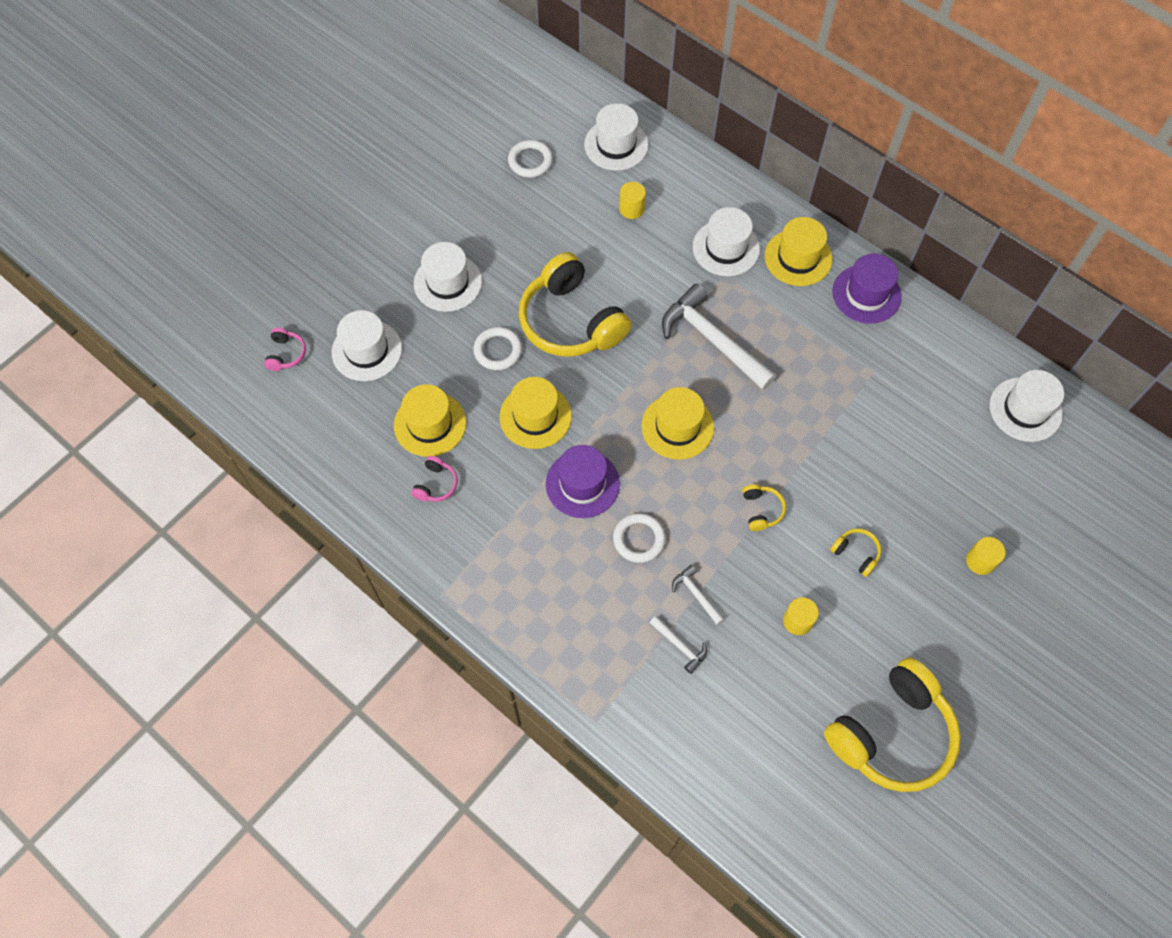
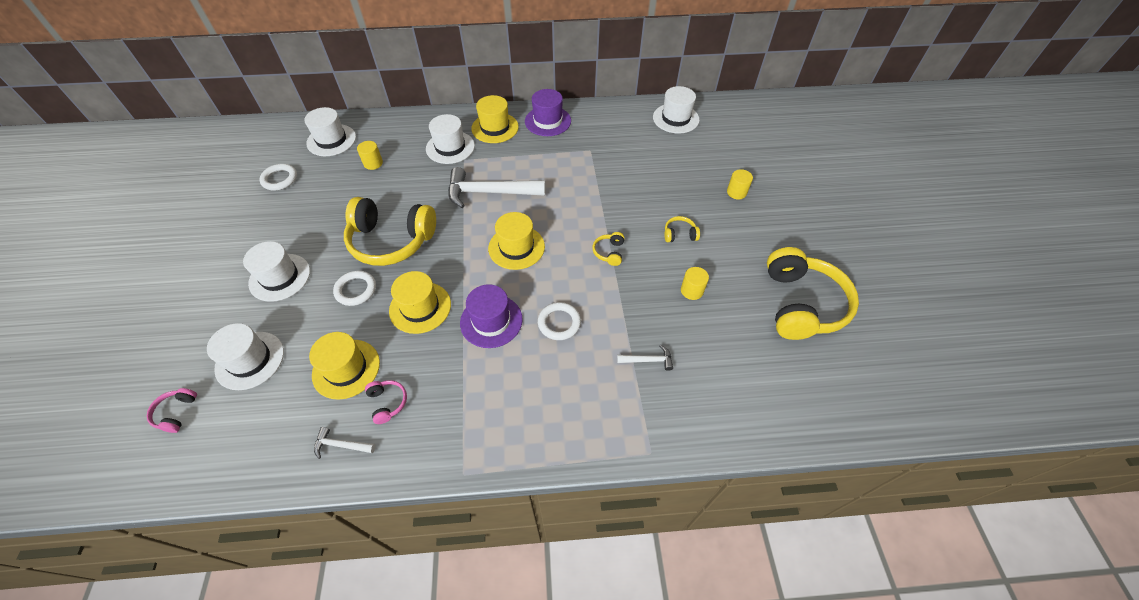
camera: 45 degrees left, 10 degrees down
(286, 354) = (176, 413): pink headphones -> pink headphones turned 135 degrees counterclockwise
(696, 594) = (625, 324): white hammer -> white hammer (341, 445)
(761, 510) = (609, 252): yellow headphones -> yellow headphones turned 120 degrees counterclockwise

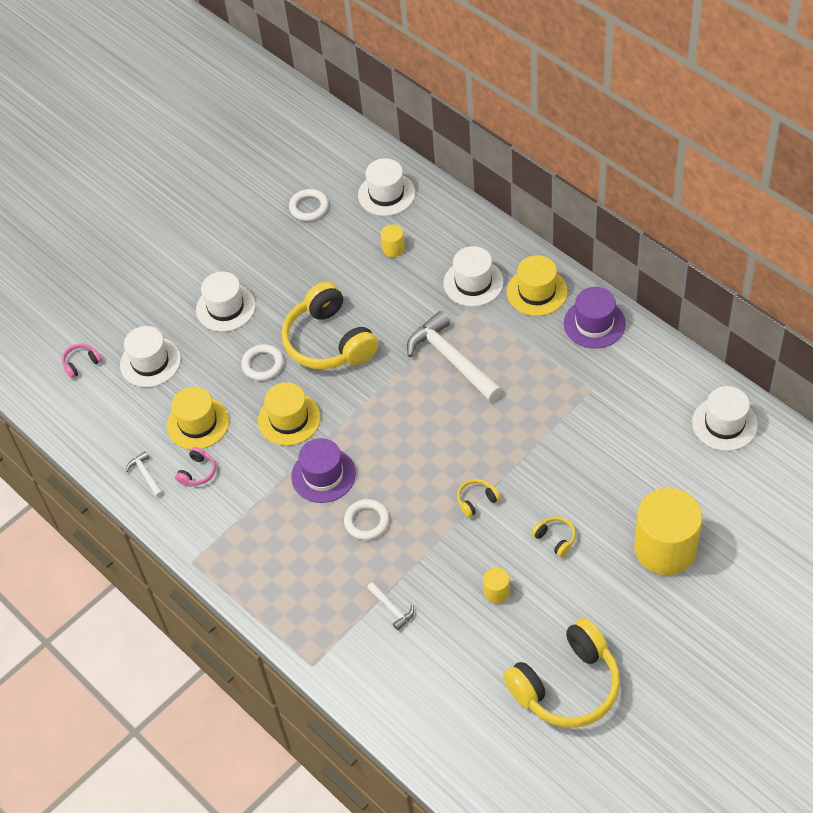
camera: 55 degrees right, 0 degrees up
(516, 247) = (411, 430): yellow hat -> none
(736, 192) = (665, 548): yellow cylinder -> yellow cylinder, size x2.40

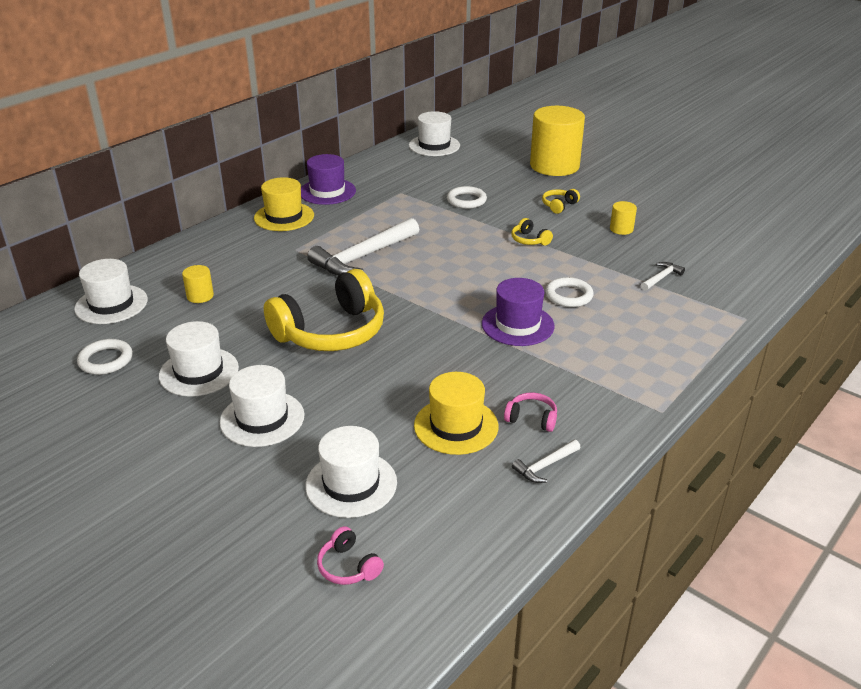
camera: 100 degrees left, 20 degrees down
(263, 364) = (362, 379): white ring -> white ring (466, 200)
(289, 419) = (444, 353): yellow hat -> none
(473, 282) = (264, 248): white hat -> white hat (199, 372)
(566, 685) = (693, 200): yellow headphones -> none

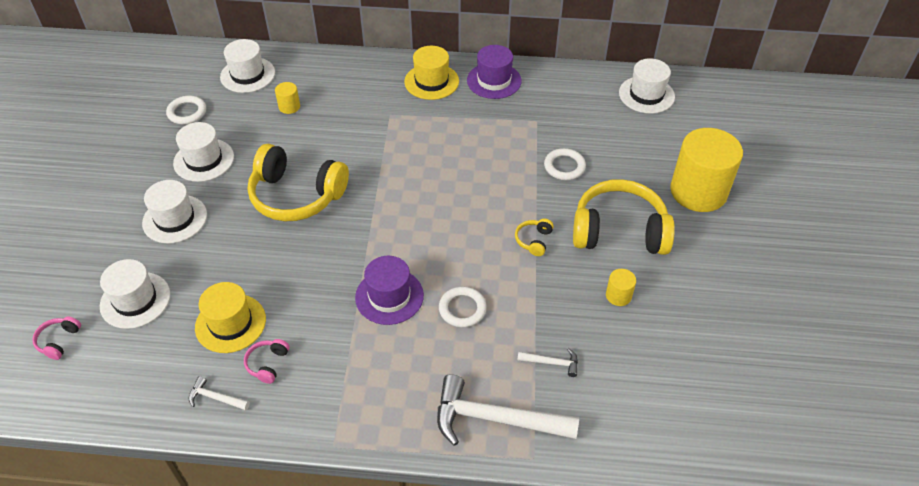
camera: 55 degrees right, 15 degrees up
(363, 257) = (412, 156): white hammer -> white hammer (495, 419)
(531, 419) = (267, 364): pink headphones -> pink headphones turned 150 degrees counterclockwise
(559, 206) = (619, 231): yellow headphones -> yellow headphones, size x2.46

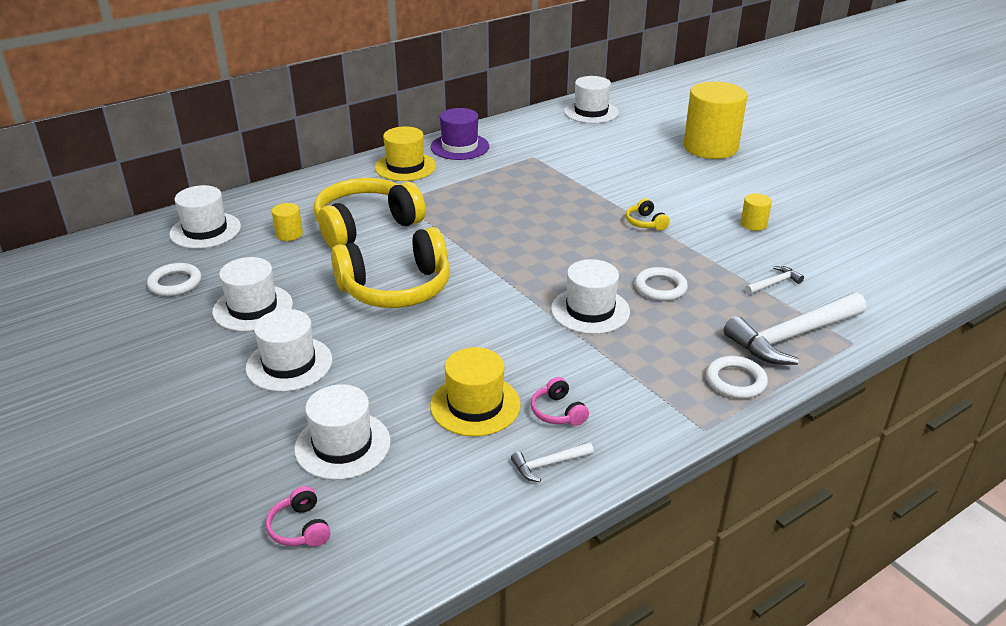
camera: 40 degrees left, 15 degrees down
(389, 296) = (590, 310): purple hat -> white hat
(564, 167) = (598, 173): white ring -> white ring (735, 381)
(619, 231) = (695, 190): yellow headphones -> yellow headphones (366, 226)

